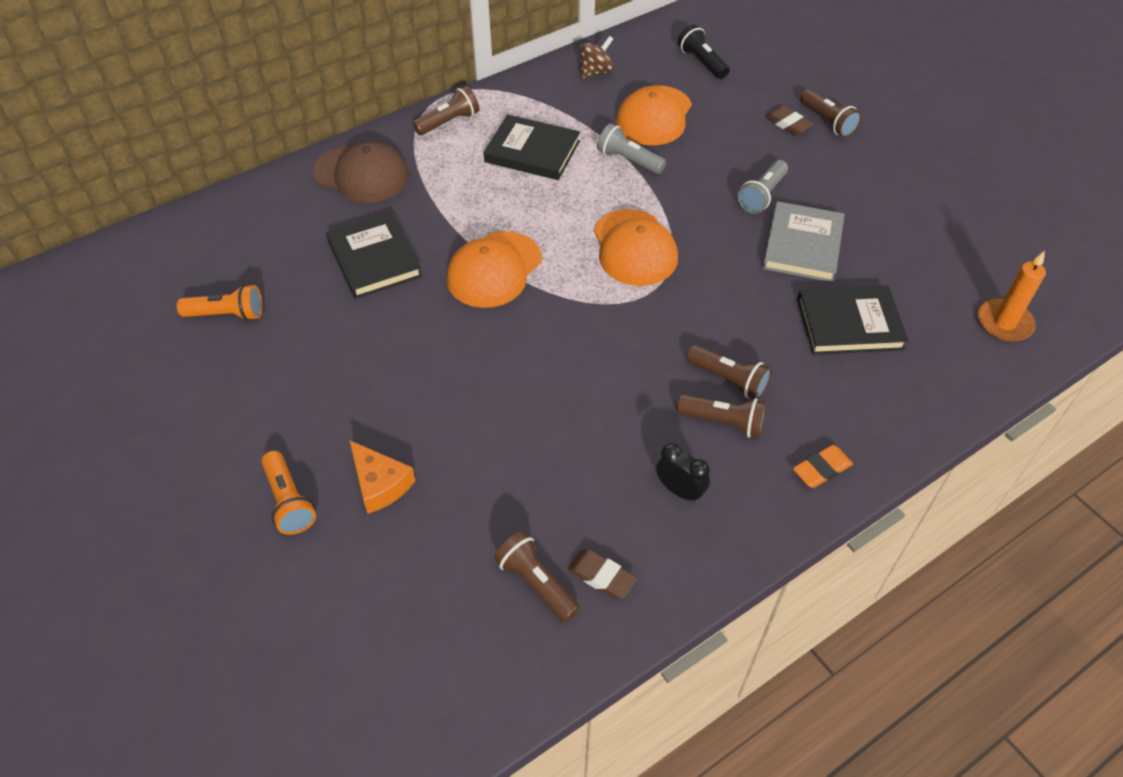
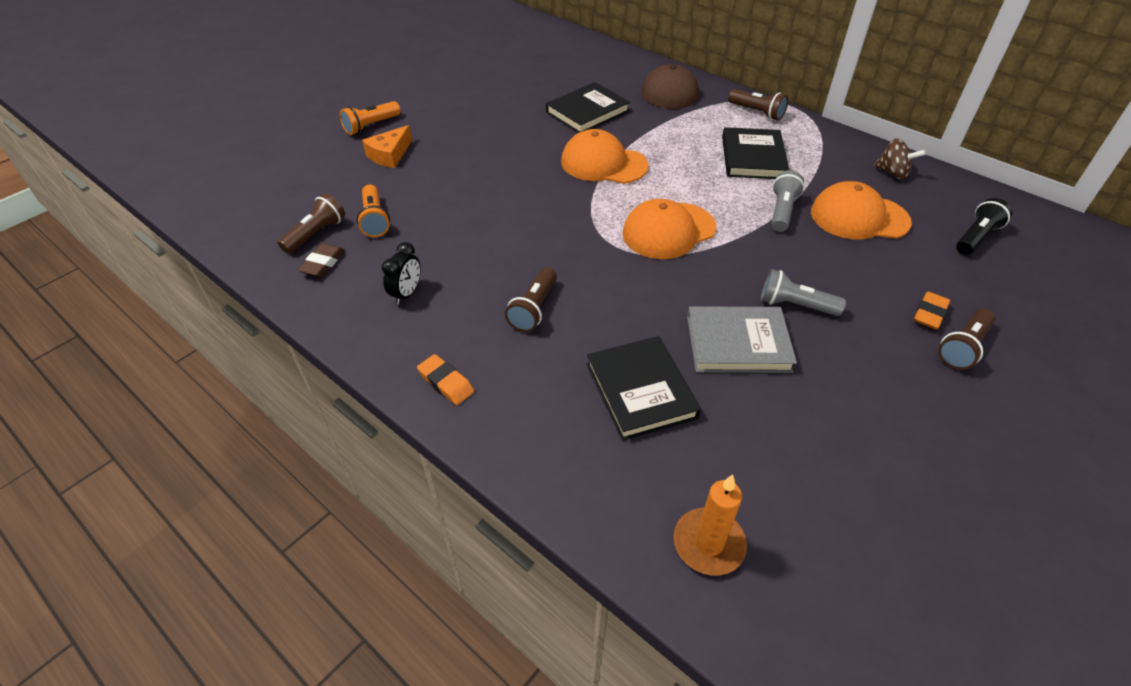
camera: 75 degrees right, 5 degrees down
(227, 314) = (512, 72): orange flashlight -> orange flashlight (375, 220)
(723, 422) = (484, 311): brown flashlight -> none
(788, 124) = (929, 314): brown eraser -> orange eraser

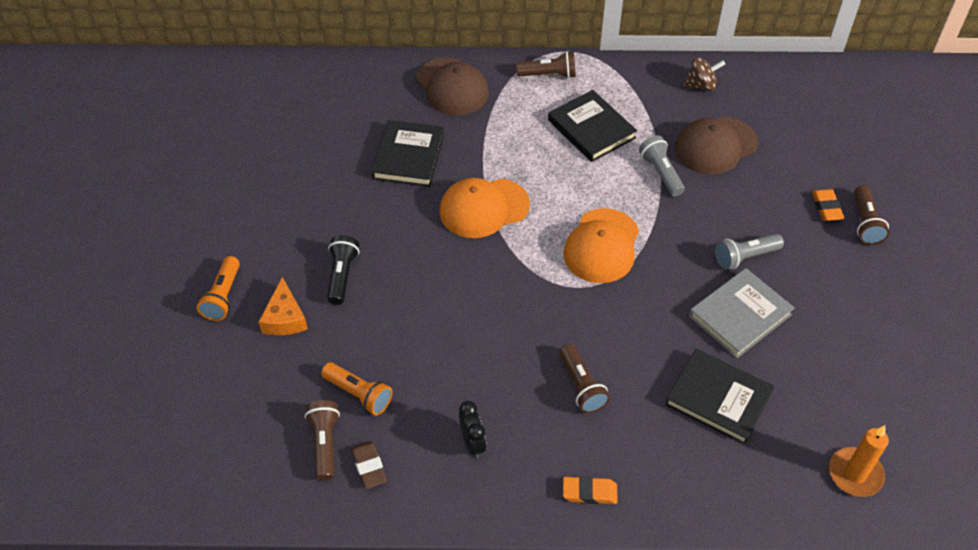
camera: 40 degrees left, 5 degrees up
(859, 217) = (715, 146): orange cap -> brown cap
(976, 237) = (800, 118): black flashlight -> black flashlight (342, 276)

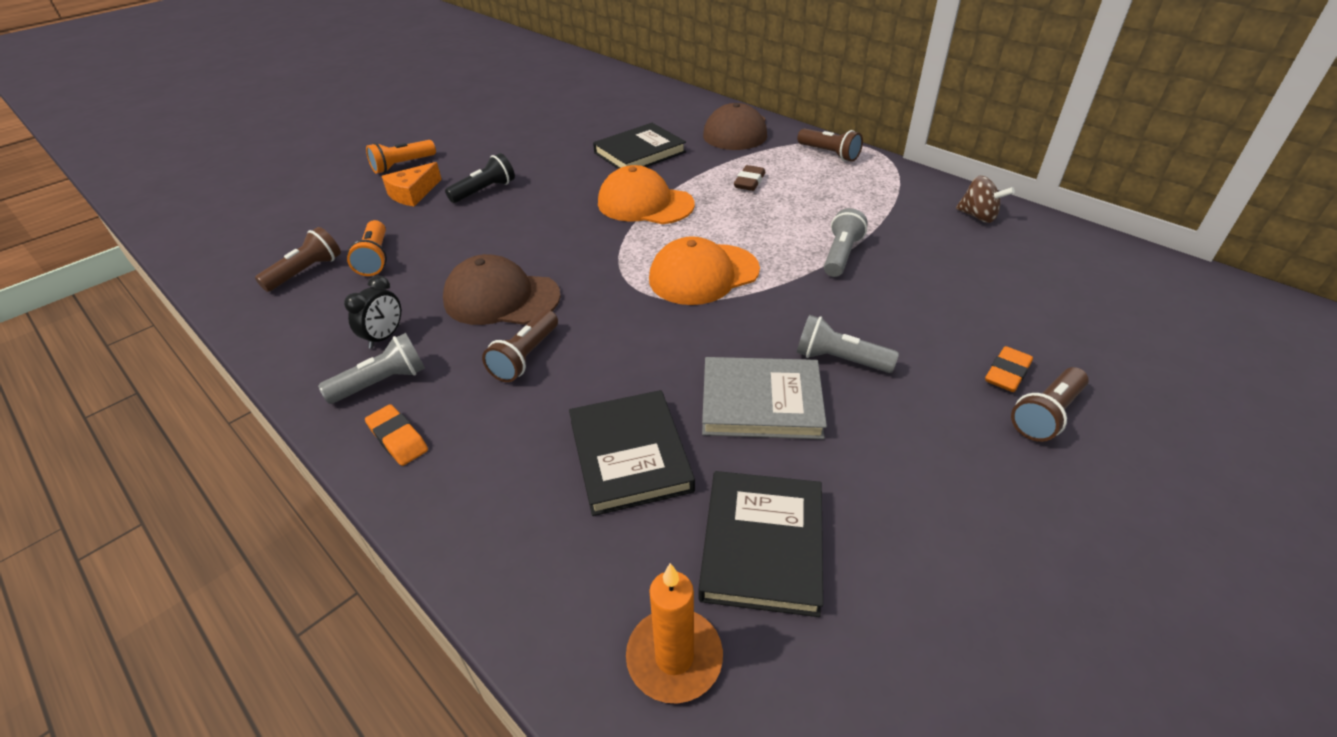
camera: 45 degrees right, 10 degrees down
(369, 467) = (302, 303): brown eraser -> brown eraser (749, 182)
(523, 471) = (382, 382): none -> grey flashlight
(591, 129) = (816, 199): black book -> black book (762, 545)
(715, 146) = (932, 263): brown cap -> brown cap (501, 298)

